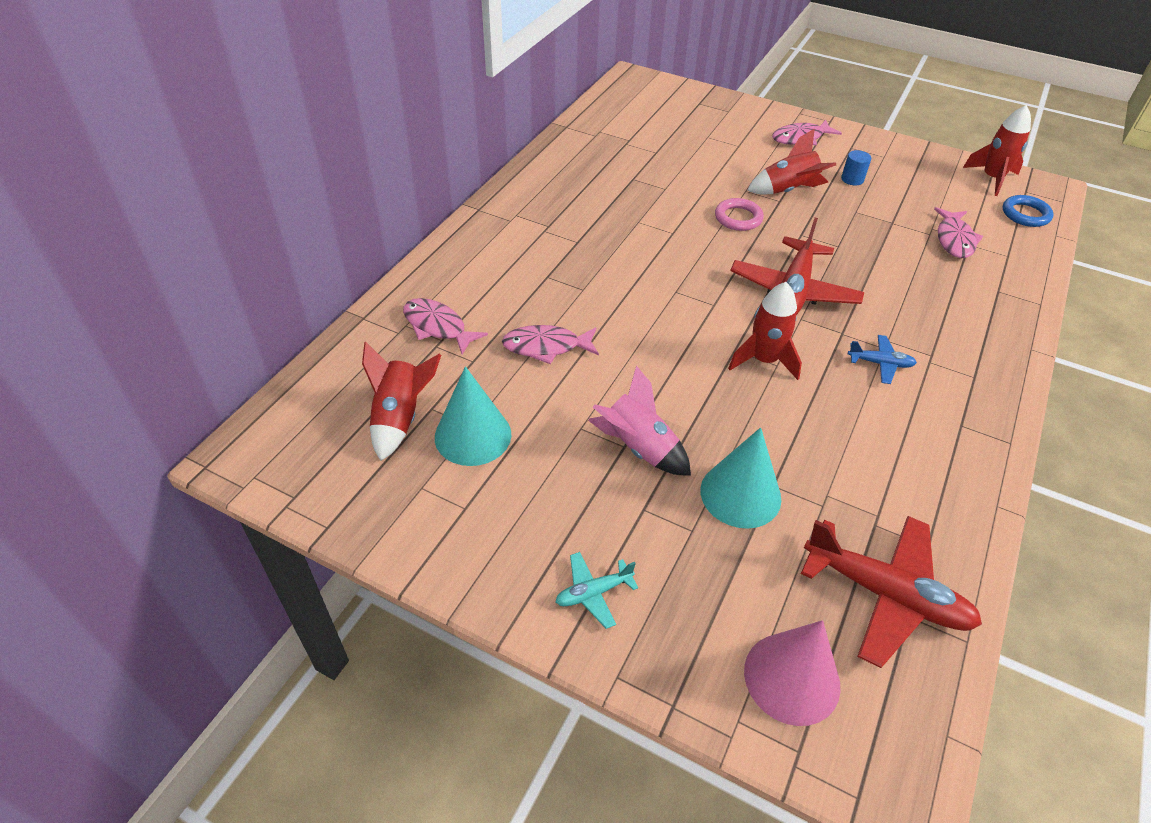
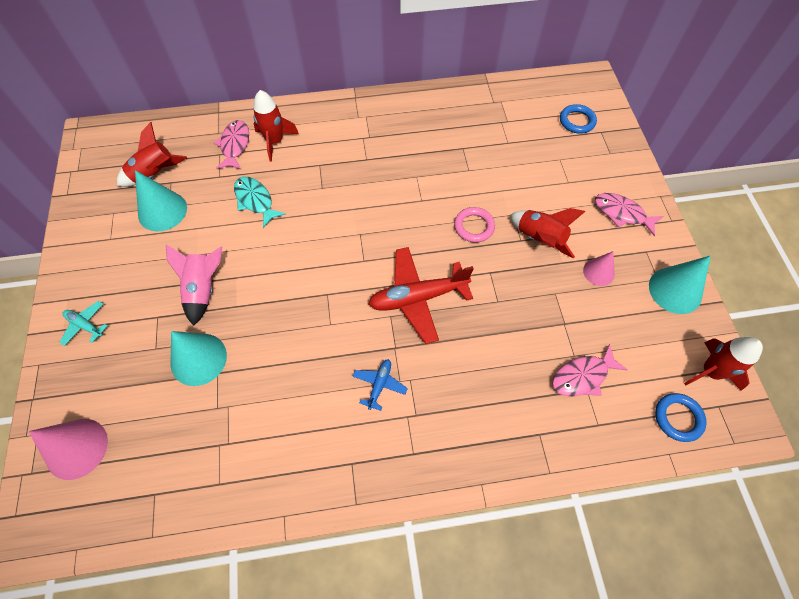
camera: 55 degrees right, 15 degrees up
(546, 347) = (255, 201): pink fish -> turquoise fish
(673, 108) = (577, 121): none -> blue ring
(764, 360) = (329, 315): red rocket -> red rocket (275, 141)
(852, 179) = (598, 272): blue cylinder -> pink cone
(880, 363) = (379, 385): blue plane -> blue plane turned 135 degrees counterclockwise
(885, 594) = (163, 474): red plane -> none
(902, 154) = (675, 290): none -> turquoise cone

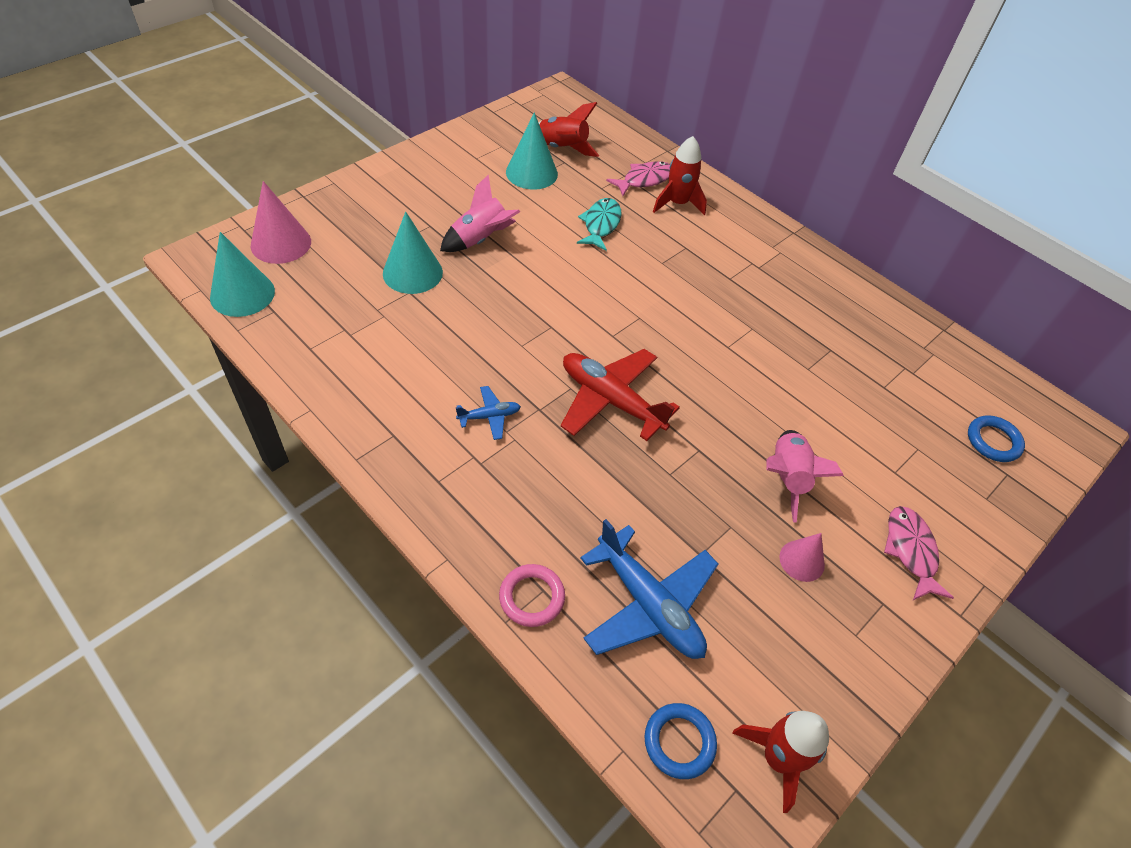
camera: 50 degrees right, 10 degrees down
(85, 325) = (387, 189): turquoise plane -> none
(474, 226) = (741, 408): pink ring -> pink ring (532, 597)
(539, 239) = (787, 478): red rocket -> pink rocket
(582, 376) = (648, 604): pink fish -> blue plane
(675, 290) = (859, 663): turquoise cone -> turquoise cone (242, 294)

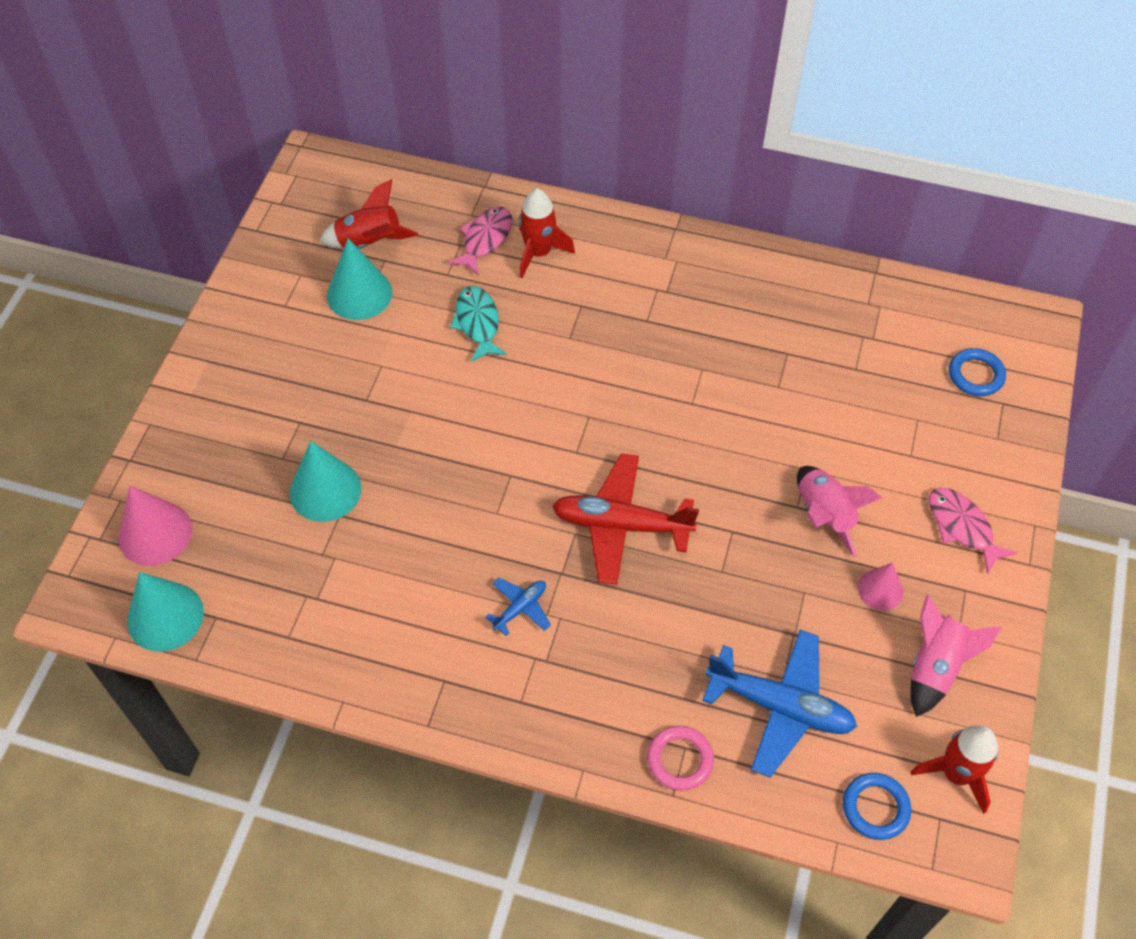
camera: 25 degrees left, 5 degrees up
(480, 239) = (366, 410): pink rocket -> pink rocket (935, 667)

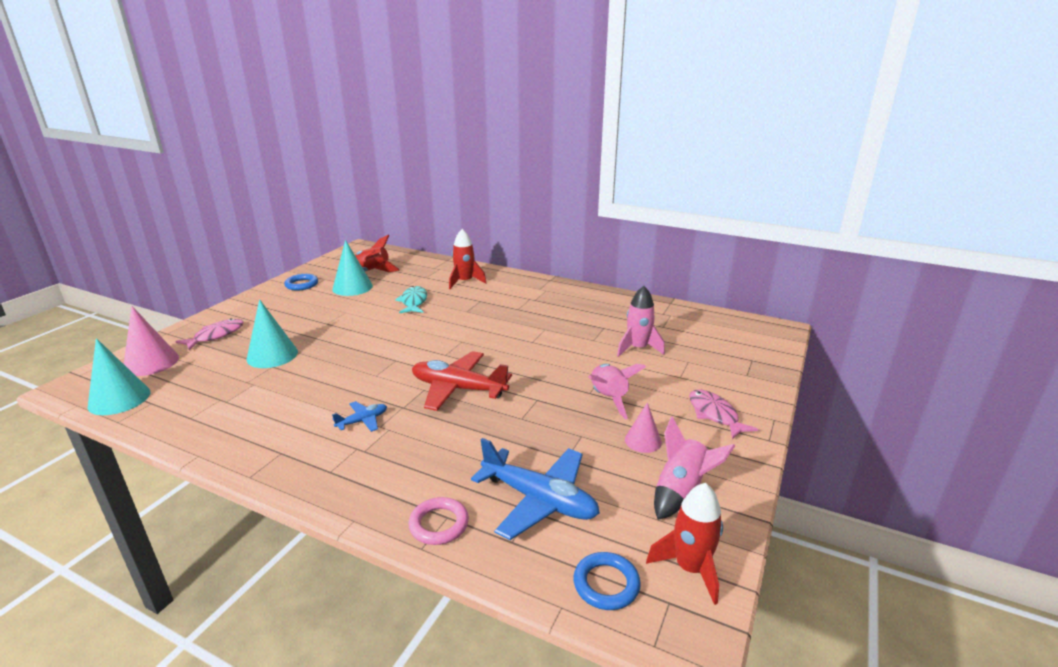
camera: 10 degrees right, 30 degrees down
(485, 239) = (437, 275): pink fish -> pink fish (216, 335)
(845, 398) = (638, 348): none -> pink rocket
(975, 375) = (733, 346): blue ring -> blue ring (302, 284)

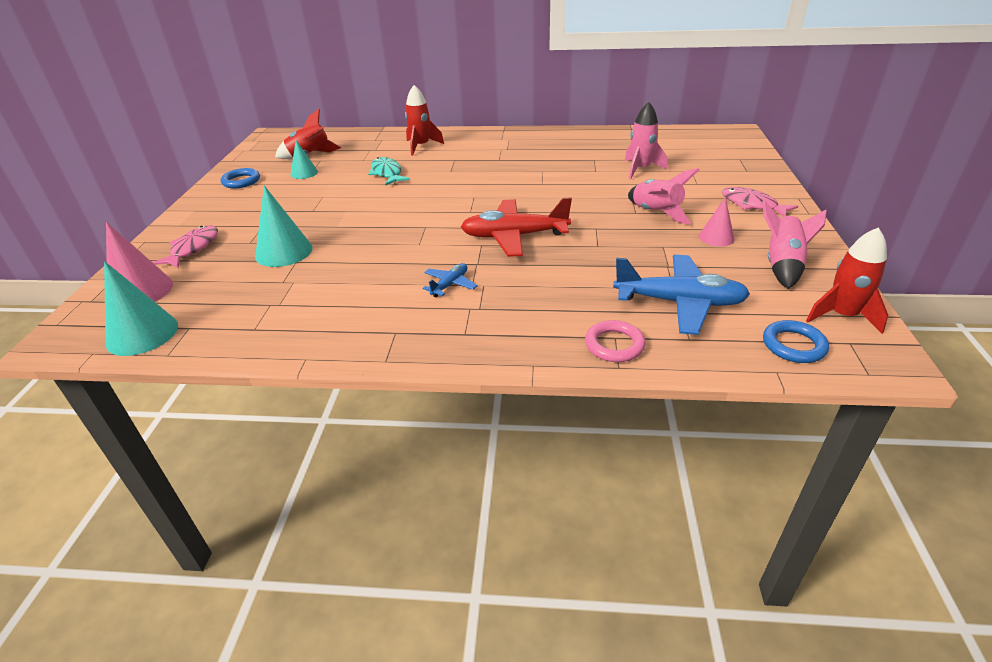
camera: 20 degrees left, 10 degrees up
(352, 287) = (304, 173): turquoise cone -> turquoise cone, size x0.61

